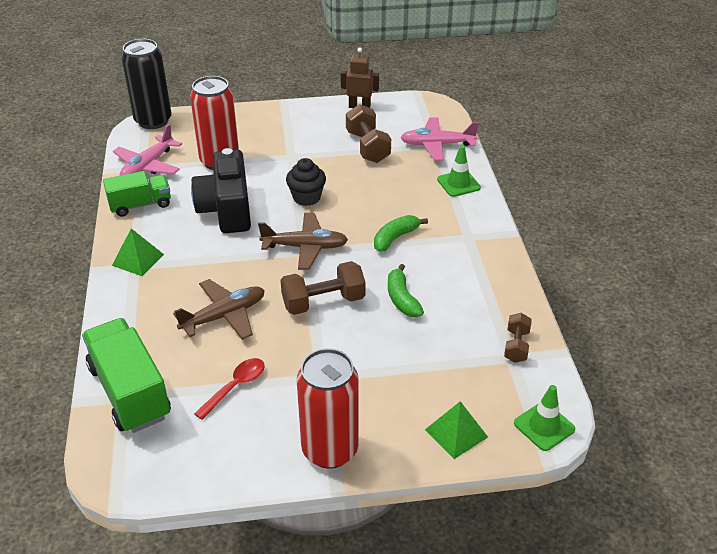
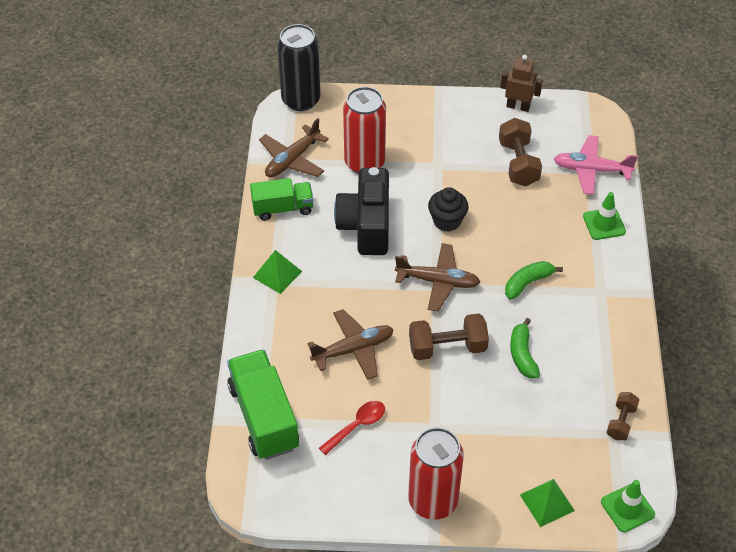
camera: 10 degrees right, 10 degrees up
(148, 166) = (292, 160): pink plane -> brown plane

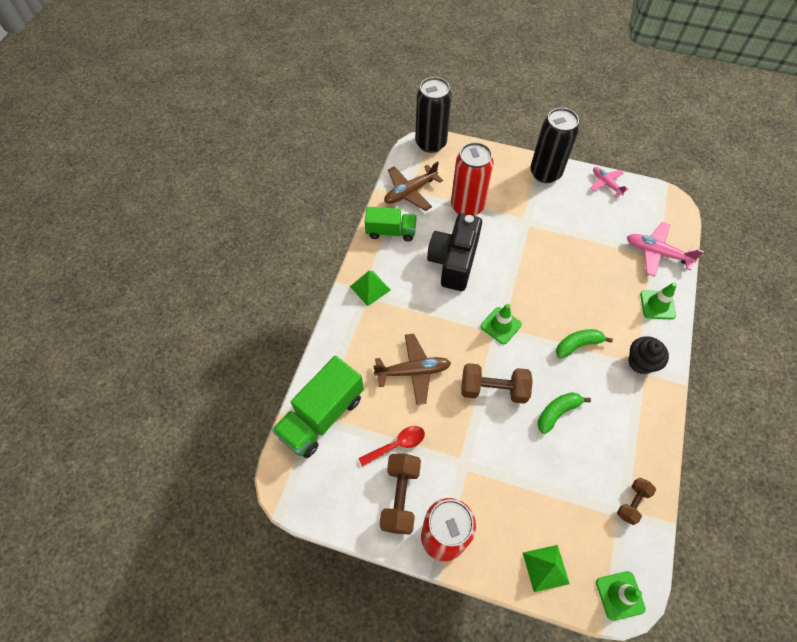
camera: 15 degrees right, 10 degrees up
(264, 417) = (322, 416): green truck -> green truck turned 135 degrees counterclockwise
(438, 281) = (500, 325): brown plane -> green traffic cone
(445, 108) = (545, 173): none -> black can
(447, 221) = (522, 272): black cupcake -> black cupcake (640, 362)
(518, 106) = (606, 184): brown robot -> pink plane
(518, 163) = (594, 234): brown dumbbell -> brown dumbbell (400, 497)
(522, 354) = (557, 412): green banana -> green banana turned 45 degrees clockwise

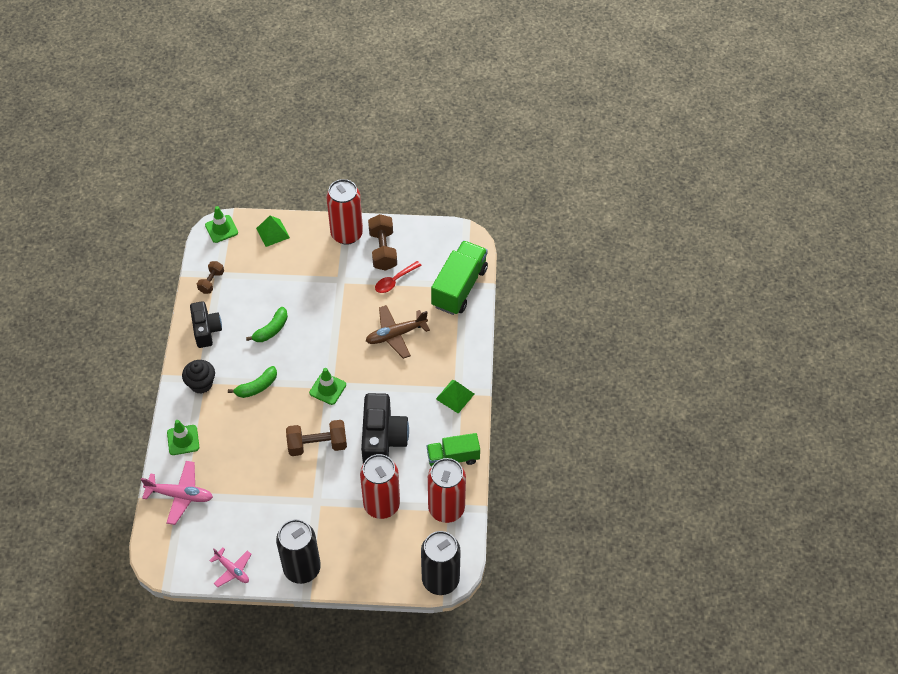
camera: 165 degrees right, 5 degrees down
(410, 192) = (446, 508): brown plane -> red can
(493, 389) = (326, 335): brown dumbbell -> brown dumbbell (317, 445)
(637, 431) = (206, 330): none -> black camera

